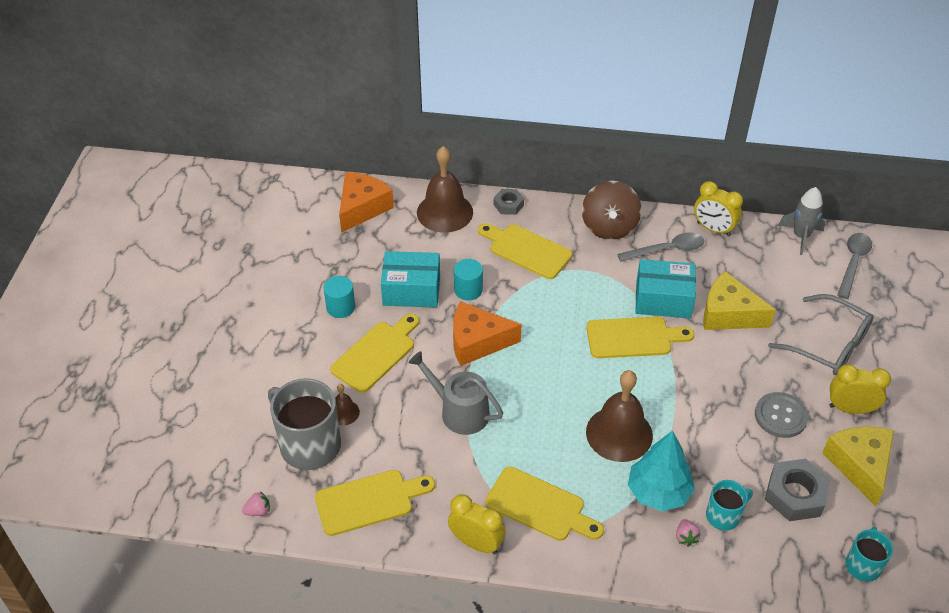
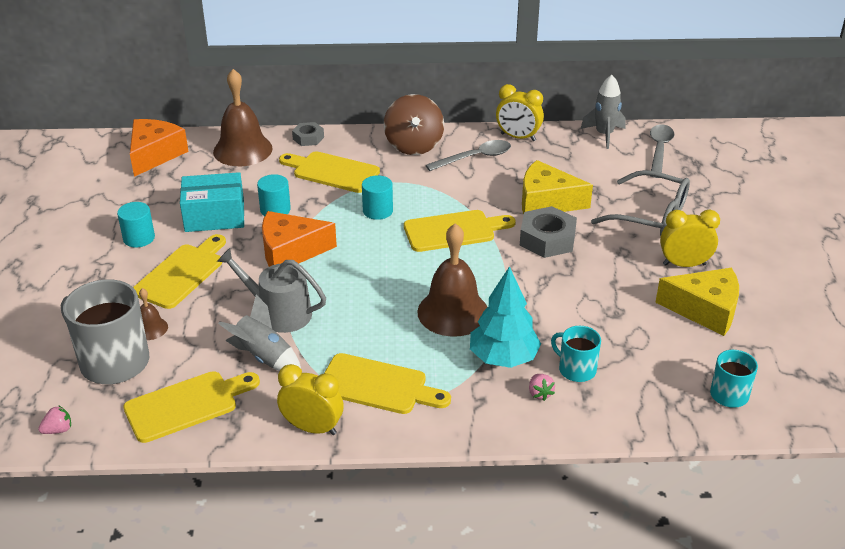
camera: 10 degrees left, 10 degrees down
(441, 459) = (263, 357): none -> grey rocket
(564, 304) = (377, 211): none -> turquoise cylinder
(663, 299) = (478, 197): turquoise box -> none
(724, 515) = (576, 369): turquoise mug -> turquoise mug turned 105 degrees counterclockwise
(780, 416) = (616, 278): grey button -> none
(795, 495) = (645, 342): grey nut -> grey nut (547, 239)
(860, 465) = (705, 310): yellow cheese -> yellow cheese turned 120 degrees clockwise

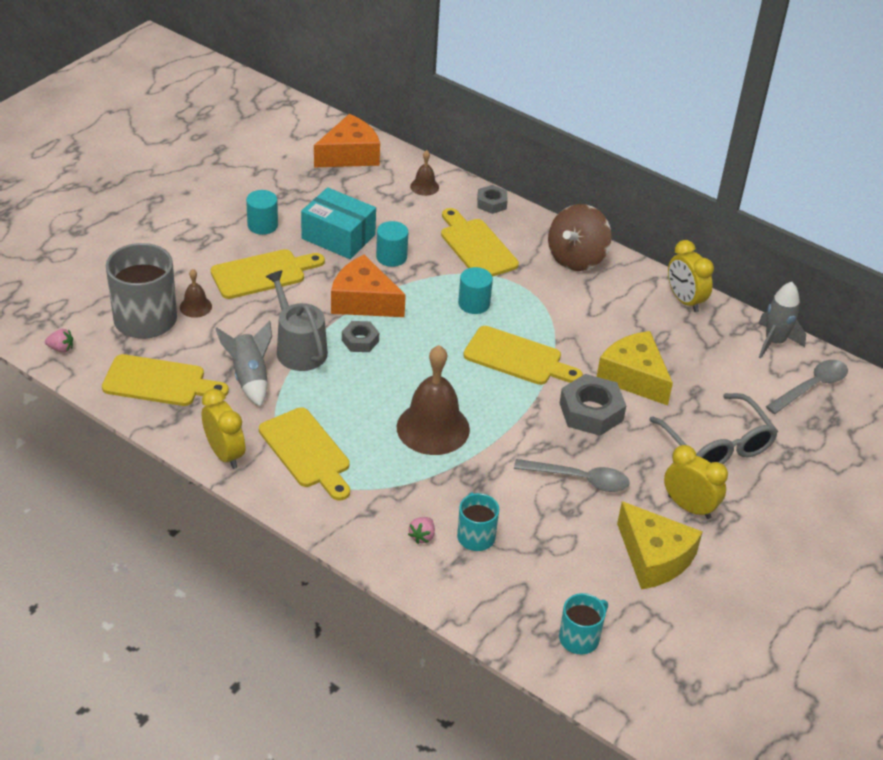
camera: 35 degrees right, 5 degrees up
(242, 150) = (424, 186): brown bell -> brown bell, size x0.47
(322, 281) = (360, 340): none -> grey nut
(475, 158) = (618, 299): grey spoon -> grey spoon (579, 479)
(503, 358) = (428, 490): turquoise tree -> none

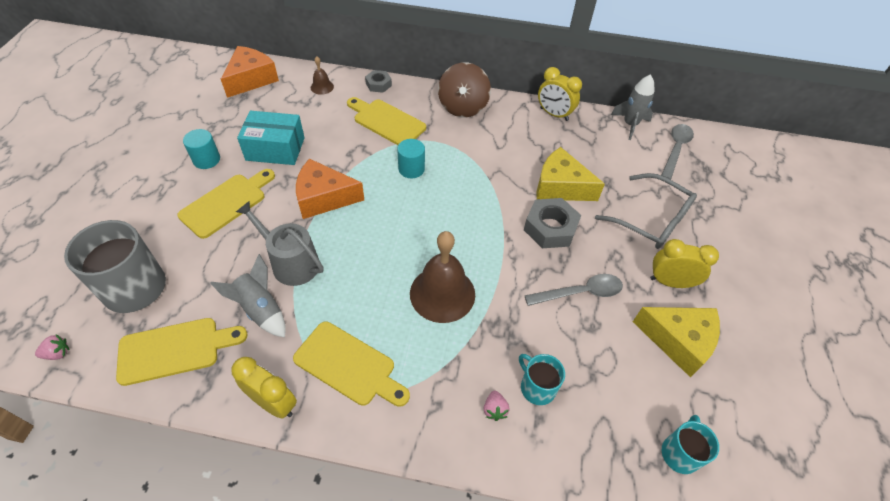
camera: 25 degrees left, 10 degrees up
(195, 306) = (178, 256): brown bell -> none
(360, 340) = (339, 235): grey nut -> none
(391, 257) = (327, 152): turquoise cylinder -> none
(517, 358) = (470, 203): yellow cutting board -> none

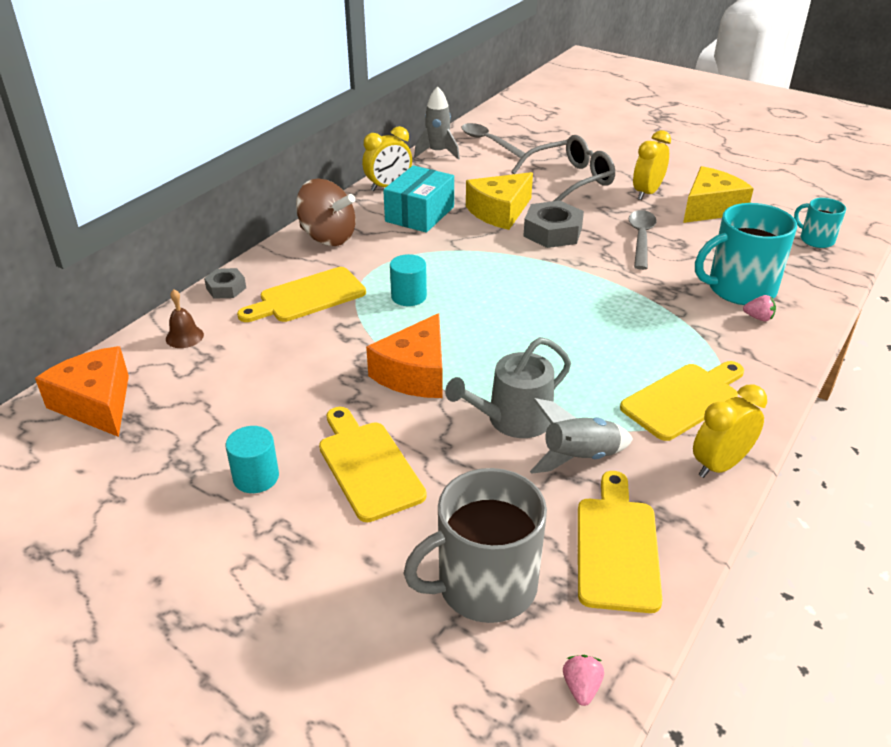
camera: 65 degrees left, 15 degrees down
(275, 149) = (286, 402): turquoise box -> turquoise box (420, 214)
(442, 293) = (610, 316): brown bell -> none
(537, 387) = (739, 289): turquoise mug -> turquoise mug, size x1.86

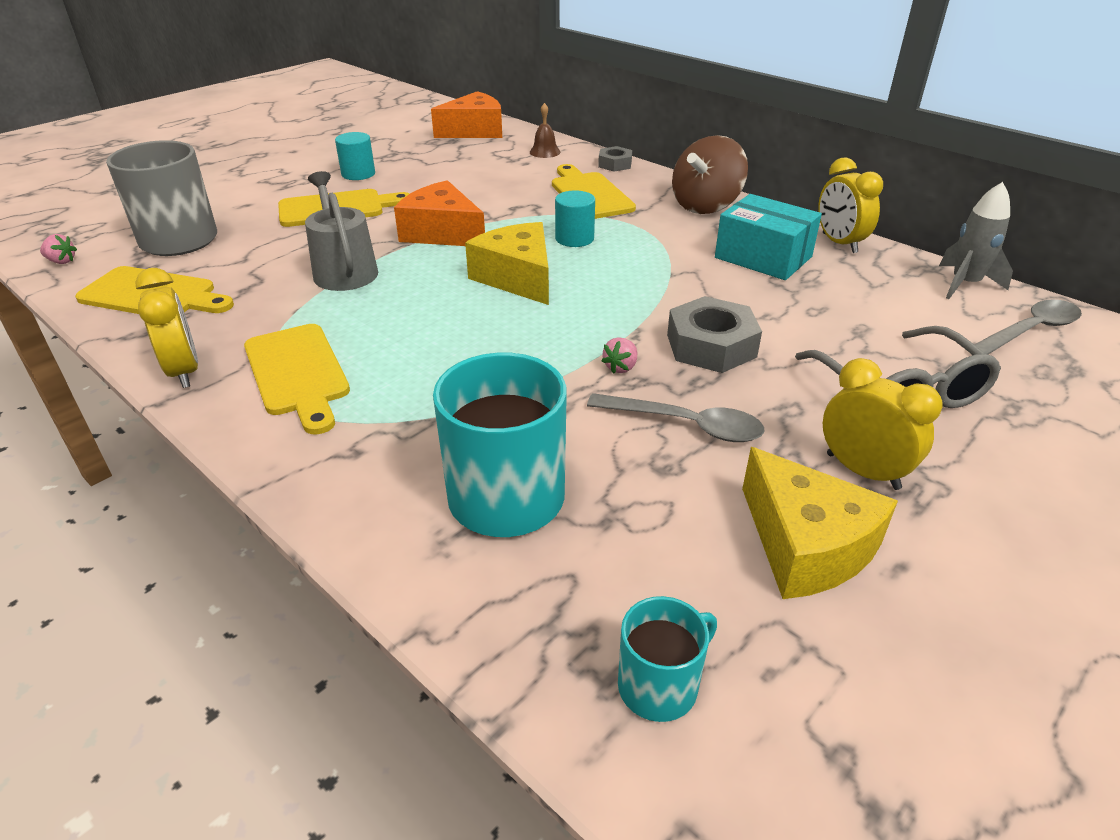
camera: 100 degrees right, 0 degrees up
(499, 212) = (773, 312): yellow cheese -> yellow cheese (517, 278)
(579, 457) = (267, 295): grey rocket -> none
(758, 318) = (420, 490): pink strawberry -> pink strawberry (620, 367)

